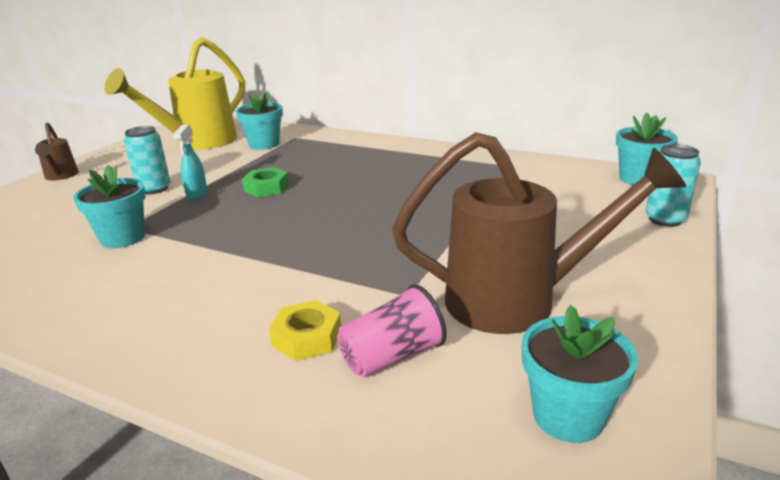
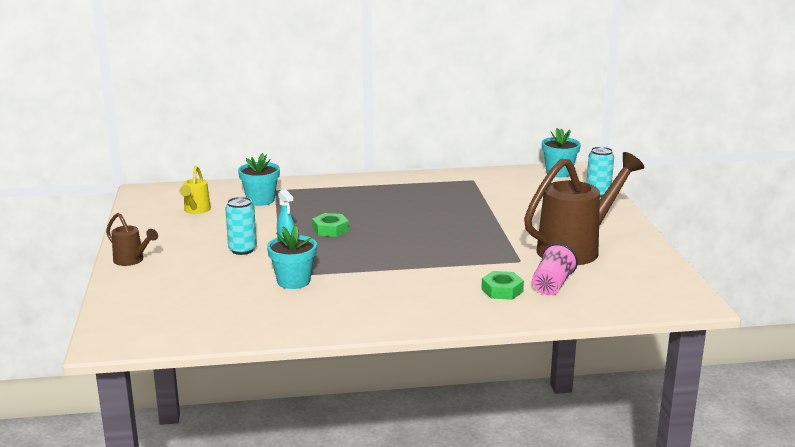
camera: 35 degrees left, 5 degrees down
(197, 143) = (196, 211): yellow watering can -> yellow watering can, size x0.47
(307, 337) = (502, 290): yellow nut -> green nut
(568, 416) = (646, 281): turquoise flower pot -> none

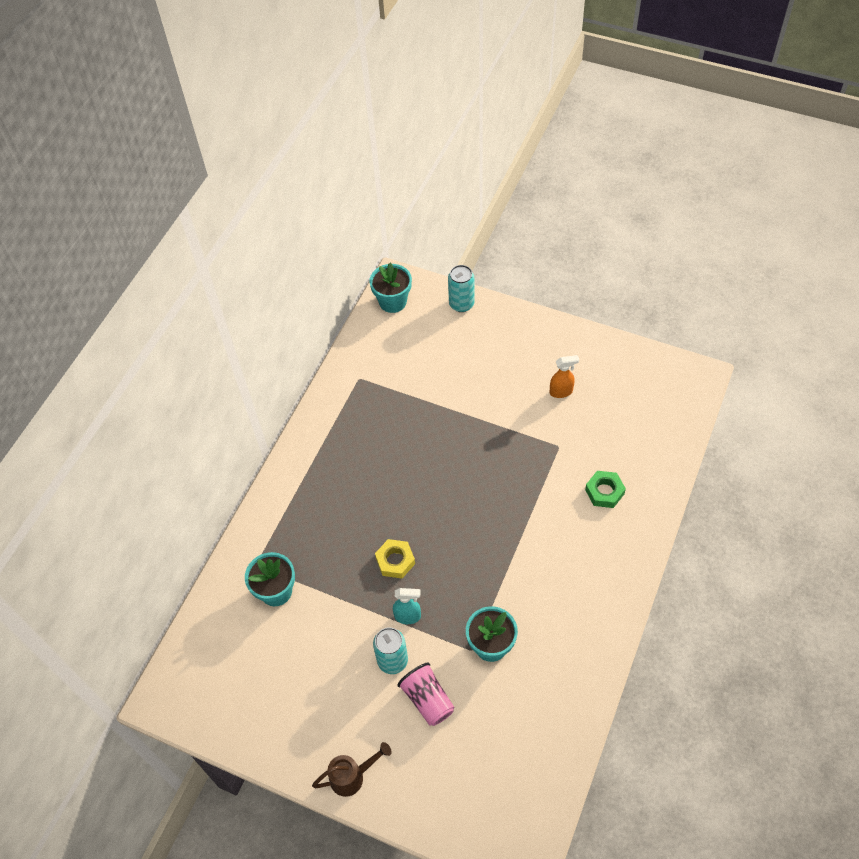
camera: 55 degrees left, 35 degrees up
(196, 211) = (260, 666): yellow watering can -> none
(330, 229) = (395, 561): green nut -> yellow nut
(552, 285) = (615, 450): pink cup -> pink cup (428, 700)
(576, 249) = (561, 392): brown watering can -> orange spray bottle

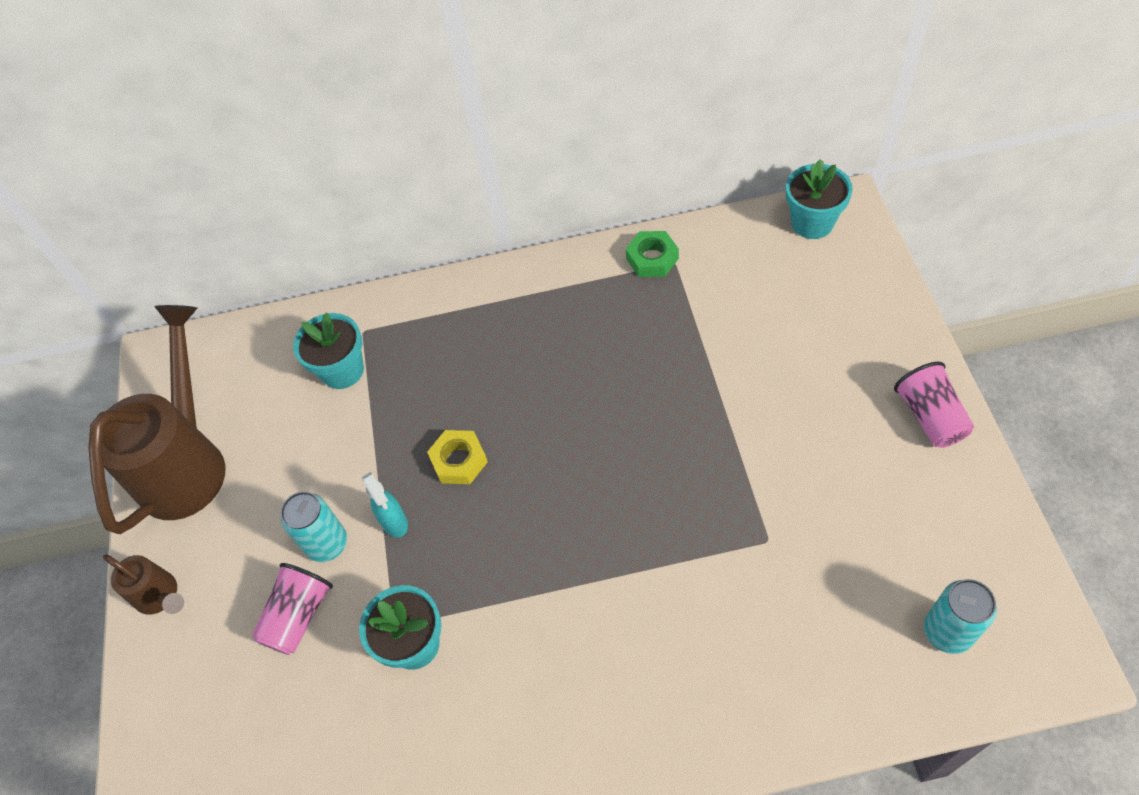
camera: 60 degrees right, 0 degrees up
(264, 717) = (188, 461): none -> brown watering can
(461, 304) = (880, 291): turquoise can -> turquoise can (947, 631)
(548, 336) = (930, 417): none -> pink cup
(561, 392) = (856, 489): orange spray bottle -> none
(604, 492) = (745, 646): green nut -> green nut (652, 258)

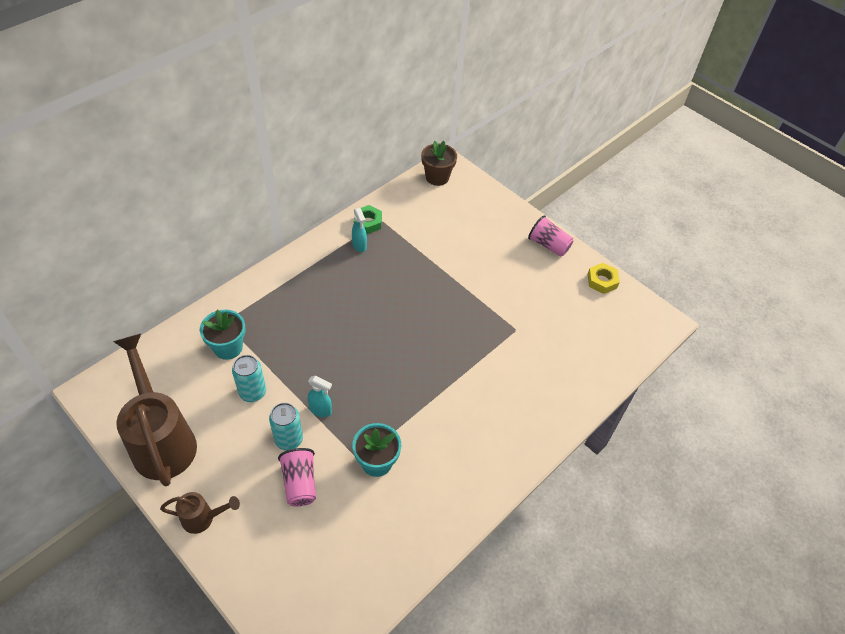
camera: 45 degrees left, 5 degrees down
(459, 461) = (334, 363): yellow nut -> yellow nut (602, 281)
(615, 291) = (359, 246): none -> turquoise spray bottle
(812, 223) = (437, 177): turquoise flower pot -> brown flower pot
(947, 631) = (614, 331): turquoise can -> turquoise can (252, 392)

